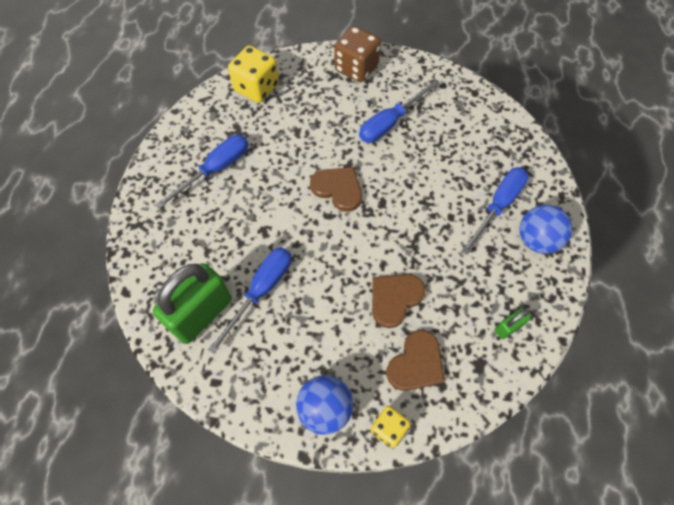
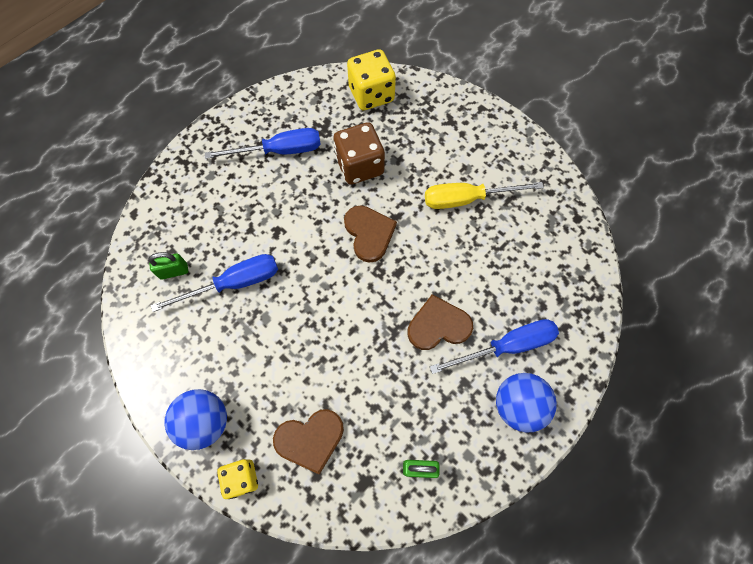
camera: 35 degrees right, 5 degrees up
(201, 314) = (174, 271): green padlock -> green padlock, size x0.45
(356, 68) = (478, 126): brown dice -> brown dice (360, 166)
(390, 123) = (467, 199): blue screwdriver -> yellow screwdriver
(395, 298) = (338, 368): brown heart -> brown heart (438, 325)

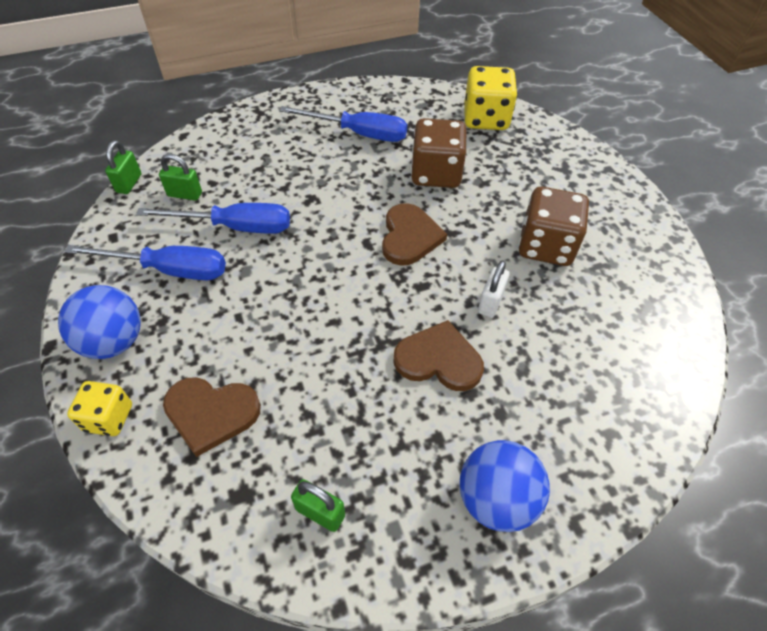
camera: 25 degrees right, 15 degrees down
(120, 281) = (129, 183): none -> green padlock
(451, 264) = (490, 302): none -> white padlock
(467, 199) = (546, 246): yellow screwdriver -> brown dice
(506, 346) = (515, 421): blue screwdriver -> blue screwdriver (168, 270)

